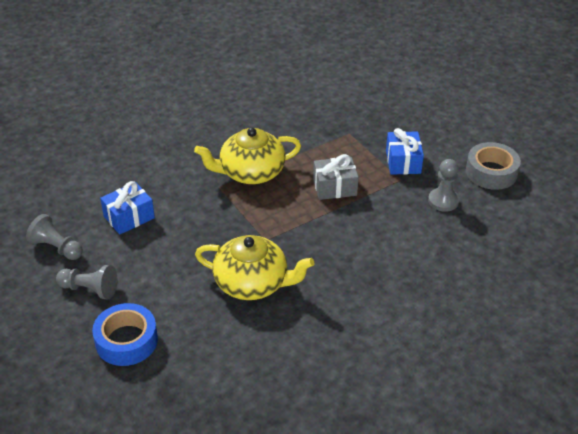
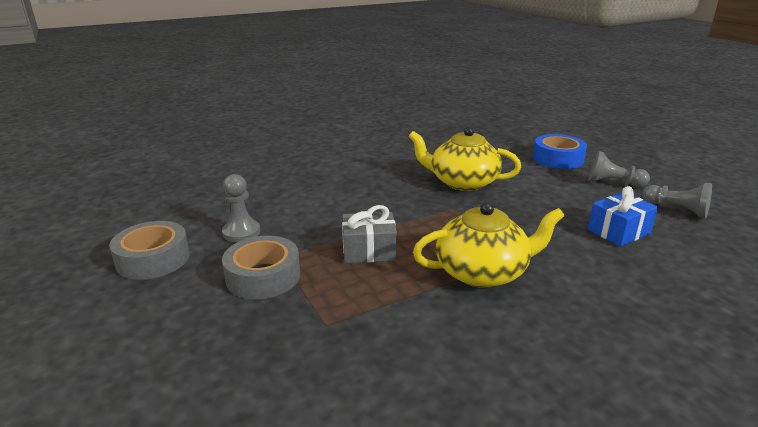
camera: 175 degrees left, 15 degrees down
(403, 162) = (263, 276): blue gift -> grey tape

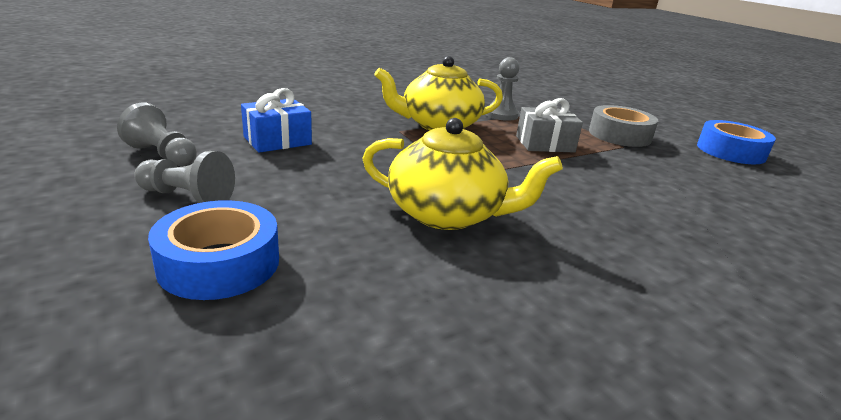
camera: 175 degrees right, 0 degrees up
(153, 259) = (730, 151): grey tape -> blue tape
(241, 232) = (688, 166): grey pawn -> grey pawn (501, 115)

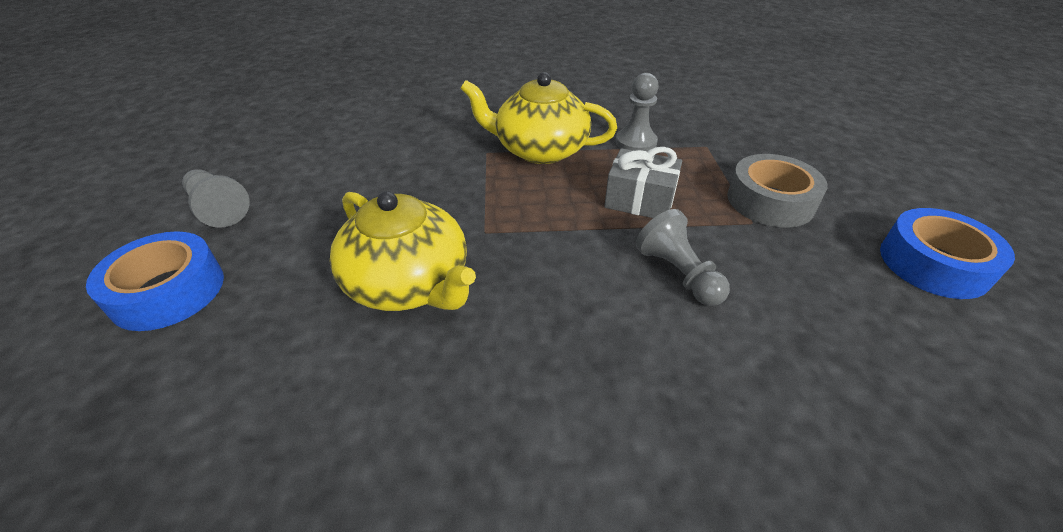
camera: 30 degrees right, 15 degrees up
(162, 155) = (248, 154): grey pawn -> grey pawn (678, 274)
(277, 141) = (355, 150): blue gift -> none

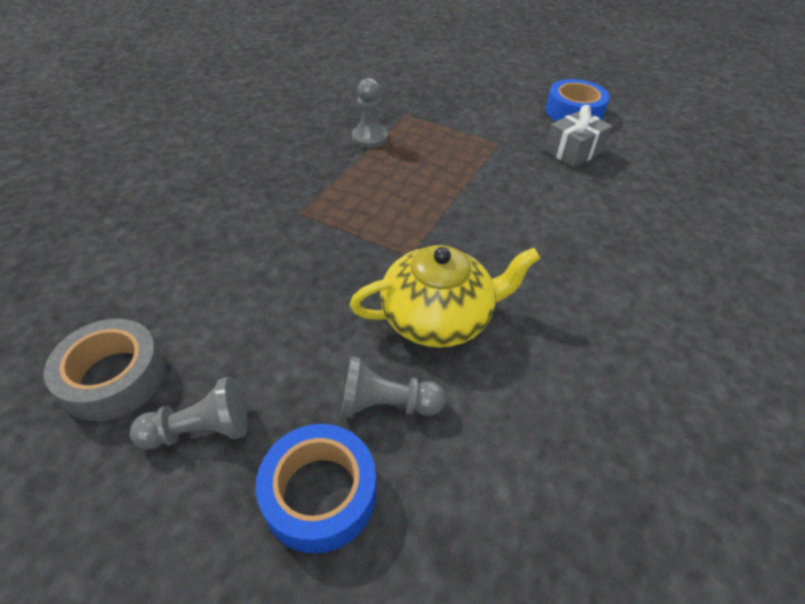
camera: 60 degrees left, 5 degrees up
(539, 150) = (328, 184): yellow teapot -> none
(639, 200) = (438, 171): grey gift -> grey gift (573, 151)
(678, 274) = (521, 193): grey pawn -> grey pawn (386, 404)
(770, 201) = (484, 126): grey tape -> grey tape (114, 377)

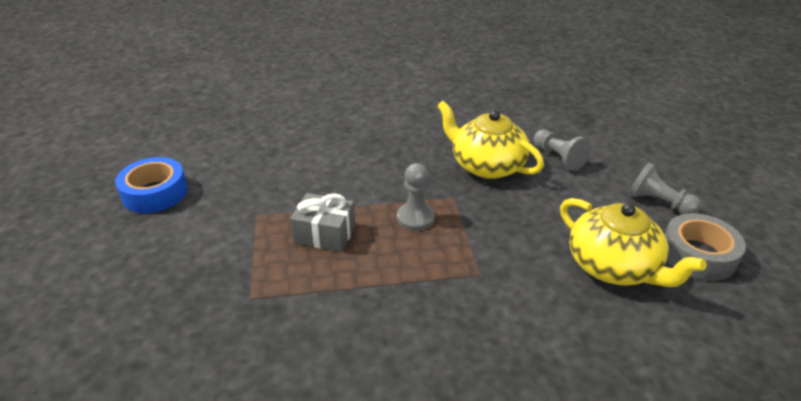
camera: 125 degrees left, 10 degrees down
(197, 296) = (614, 267): none -> yellow teapot
(320, 493) = (619, 155): blue tape -> none
(369, 138) = (325, 298): grey pawn -> grey pawn (415, 218)
(573, 151) = (235, 173): grey gift -> grey gift (325, 234)

